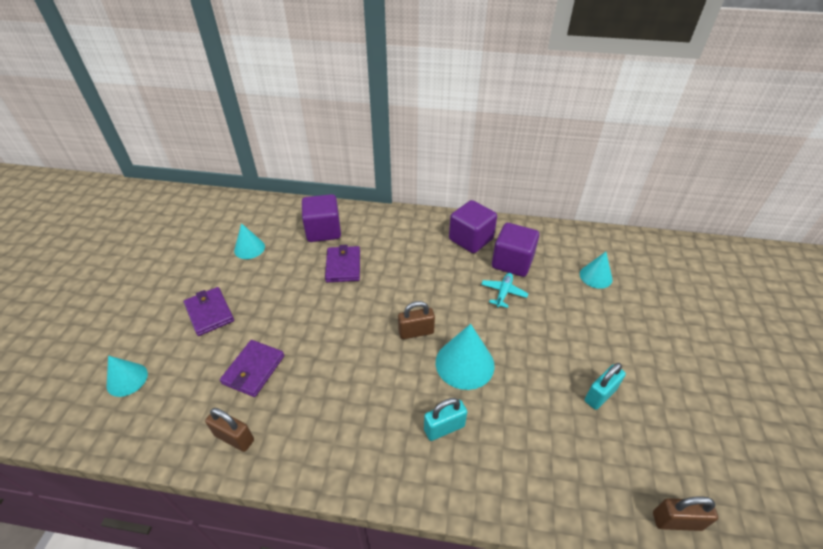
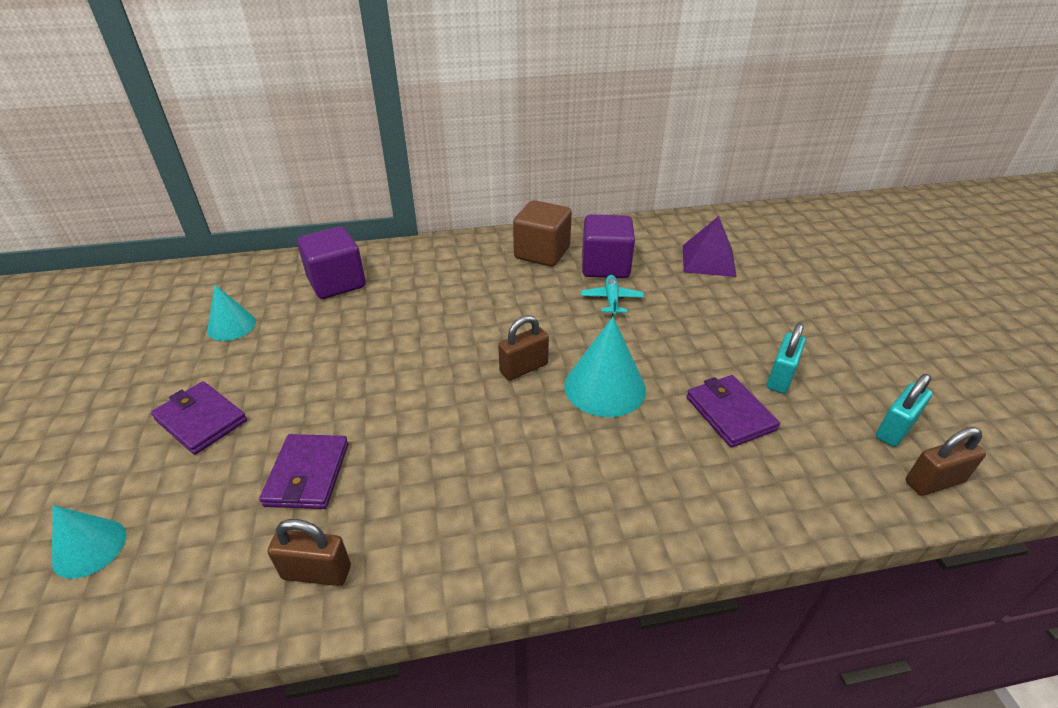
camera: 20 degrees left, 5 degrees down
(343, 266) = (385, 317): purple wallet -> purple wallet (730, 413)
(444, 428) = (617, 467): turquoise padlock -> turquoise padlock (895, 429)
(471, 239) = (542, 253): purple cube -> brown cube
(595, 276) = (708, 260): turquoise cone -> purple pyramid

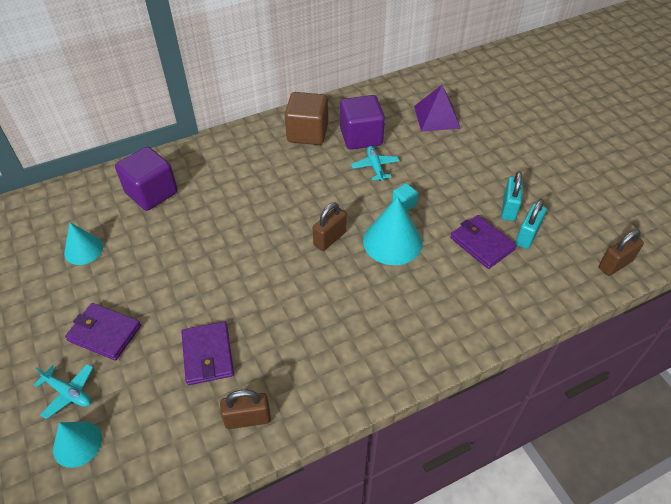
camera: 15 degrees left, 10 degrees up
(119, 481) = (69, 393): none -> turquoise plane
(635, 347) = (404, 204): none -> turquoise cube
(895, 429) = (587, 232): turquoise padlock -> turquoise padlock (527, 236)

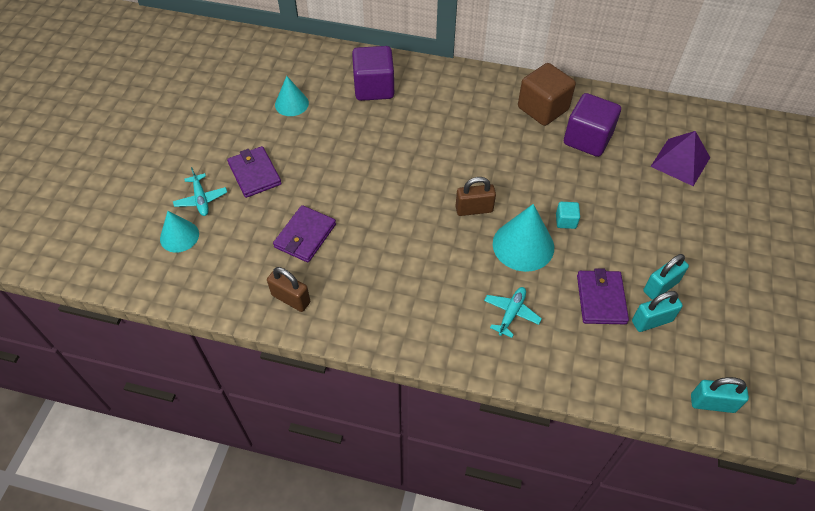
camera: 40 degrees right, 5 degrees up
(375, 166) = (573, 173): turquoise plane -> turquoise plane (511, 313)
(615, 264) = (712, 403): brown padlock -> turquoise padlock

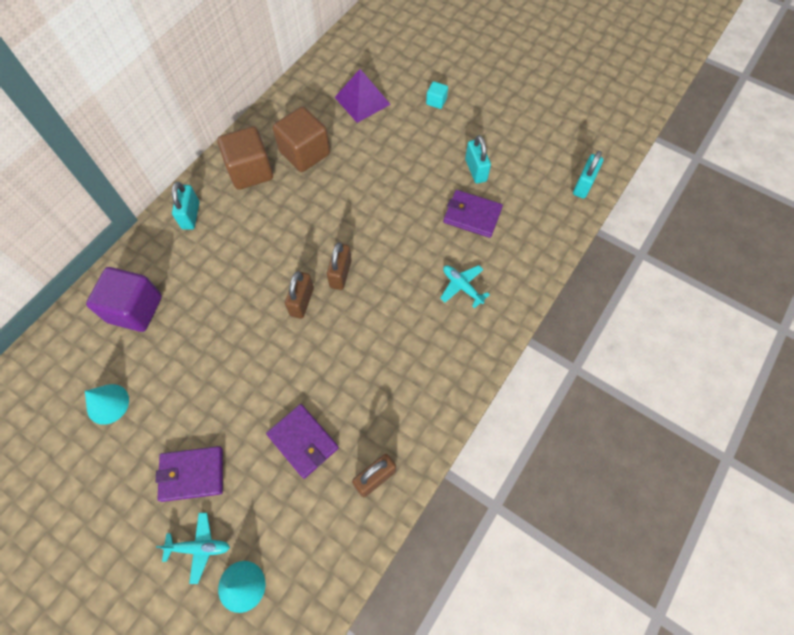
camera: 70 degrees left, 10 degrees up
(432, 190) = (302, 302): none -> brown padlock
(523, 245) = (397, 250): turquoise cone -> none
(566, 221) = (385, 207): turquoise cube -> turquoise cube (436, 101)
(587, 139) = (305, 153): purple cube -> brown cube
(652, 321) = (504, 190): turquoise padlock -> turquoise padlock (191, 215)

